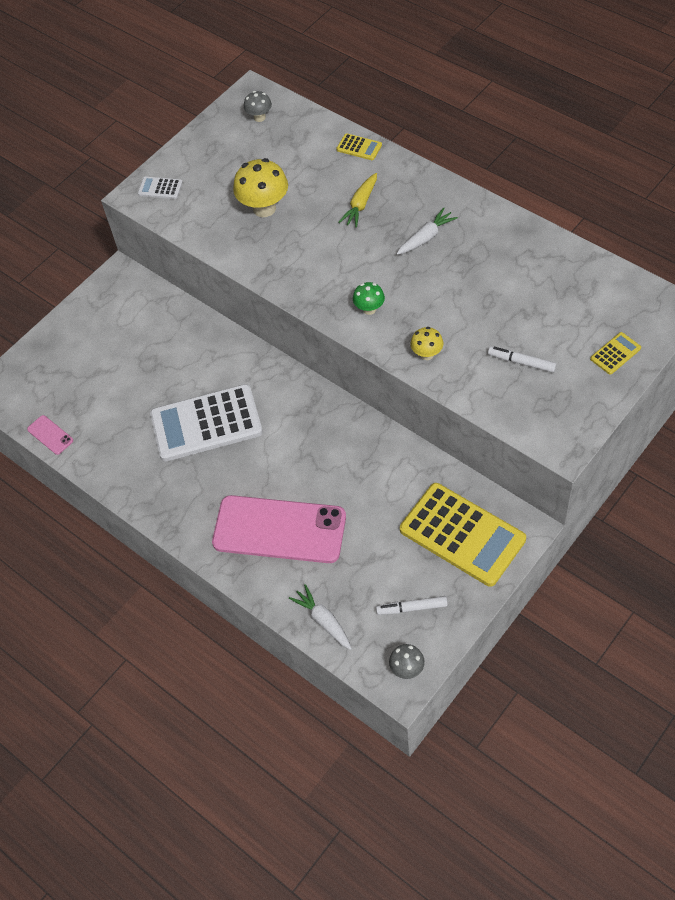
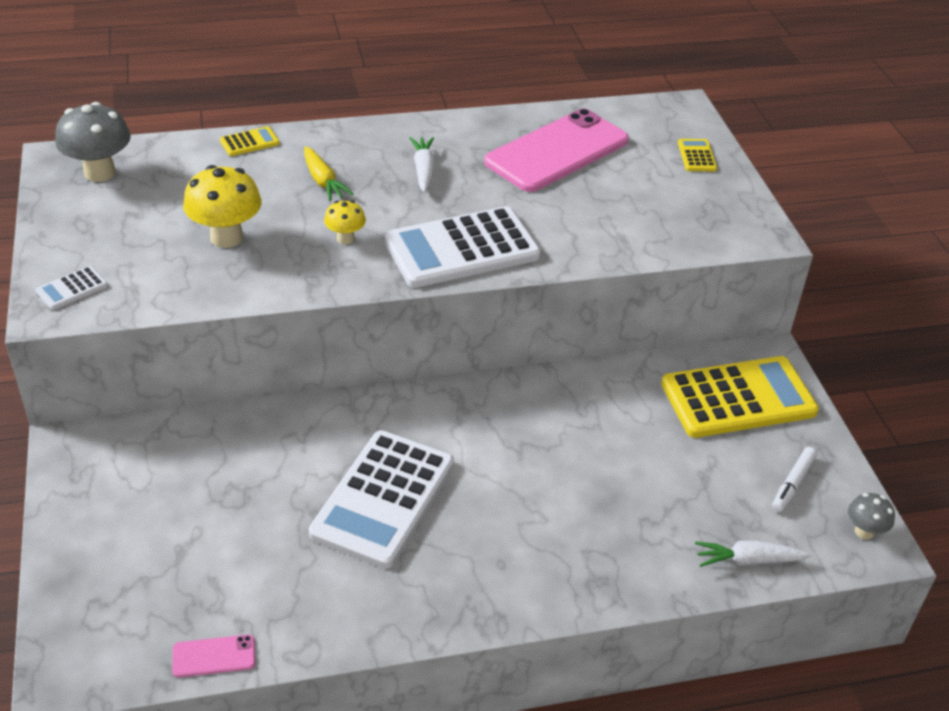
camera: 60 degrees left, 15 degrees down
(259, 117) = (100, 173): grey mushroom -> grey mushroom, size x1.83
(279, 530) = (595, 525): pink phone -> pink phone (557, 151)
(369, 309) = (462, 249): green mushroom -> white calculator
(427, 354) = (565, 248): yellow mushroom -> yellow mushroom (345, 239)
(521, 362) = (645, 204): white marker -> none

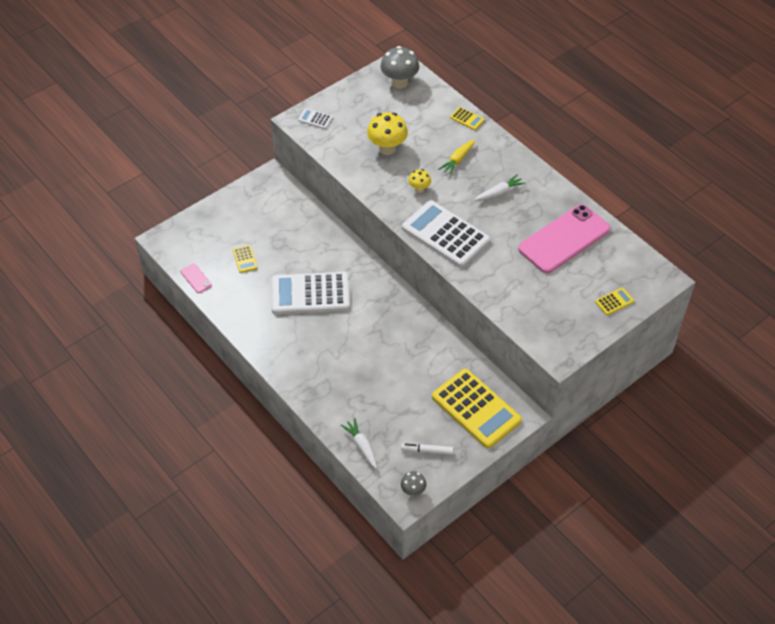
camera: 65 degrees right, 10 degrees up
(230, 559) = (245, 259): none -> yellow calculator
(557, 151) = (564, 239): pink phone -> pink phone turned 60 degrees counterclockwise

